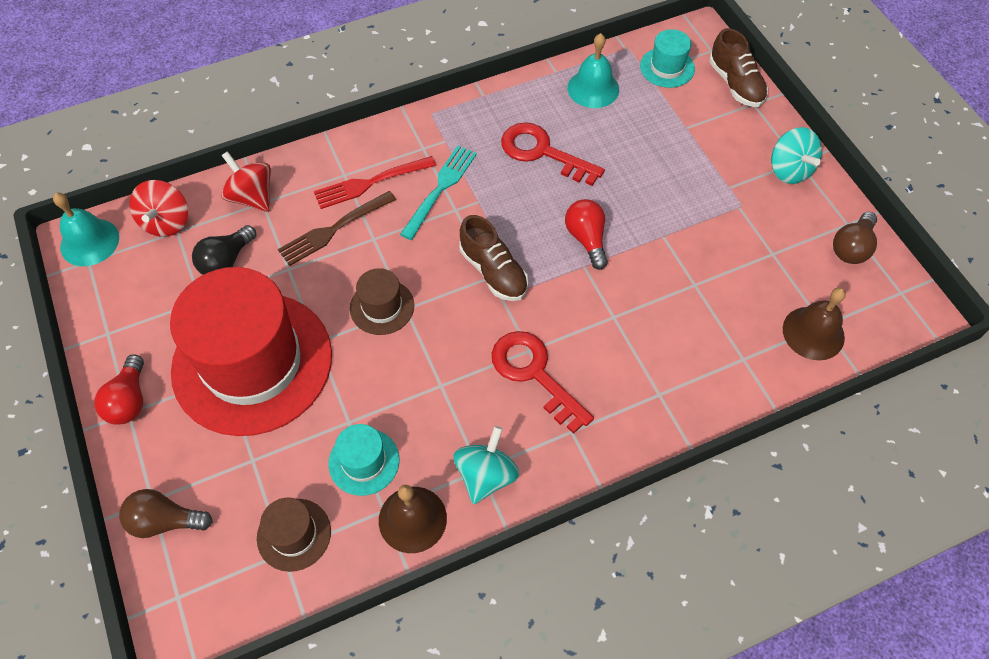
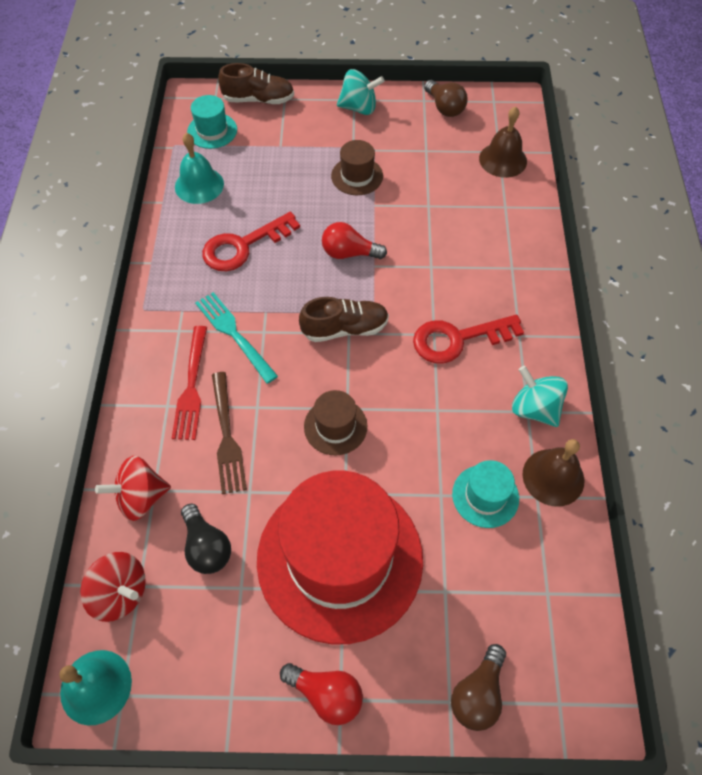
camera: 65 degrees left, 0 degrees up
(294, 534) = (533, 578): brown hat -> brown hat (357, 176)

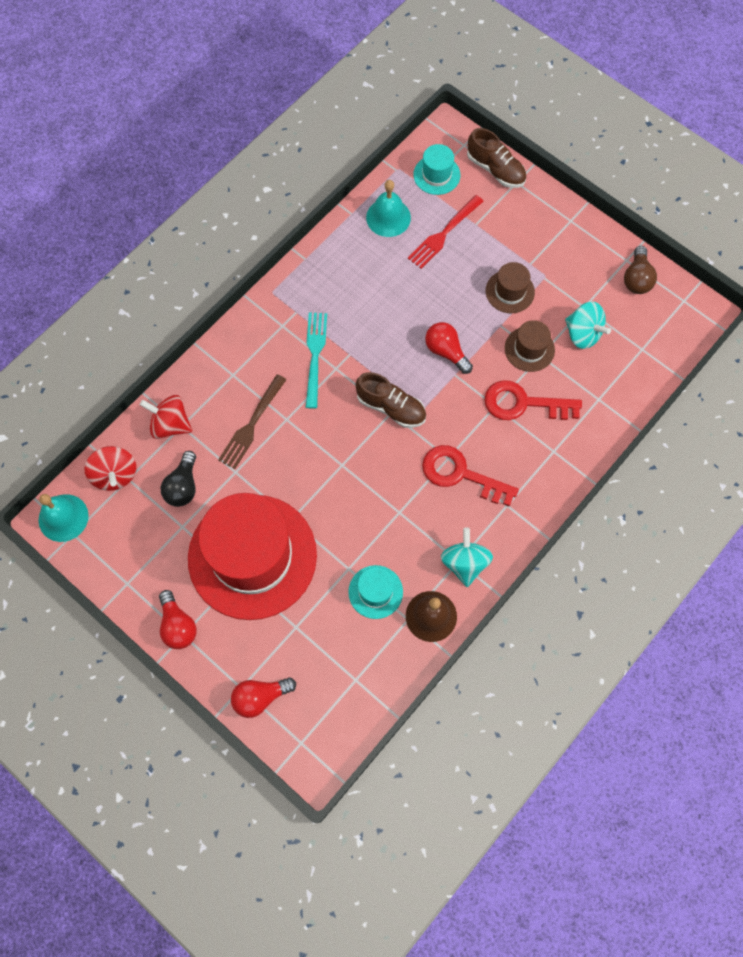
camera: 40 degrees right, 10 degrees up
(191, 387) = (258, 373): red fork -> red fork (444, 234)
(243, 246) = (377, 291): red key -> red key (523, 403)
(335, 426) = (323, 471): brown hat -> brown hat (529, 349)
(359, 108) = (567, 231): turquoise spinning top -> turquoise spinning top (583, 334)
(477, 694) = (260, 697): brown light bulb -> red light bulb
(503, 160) = (637, 358): brown bell -> none

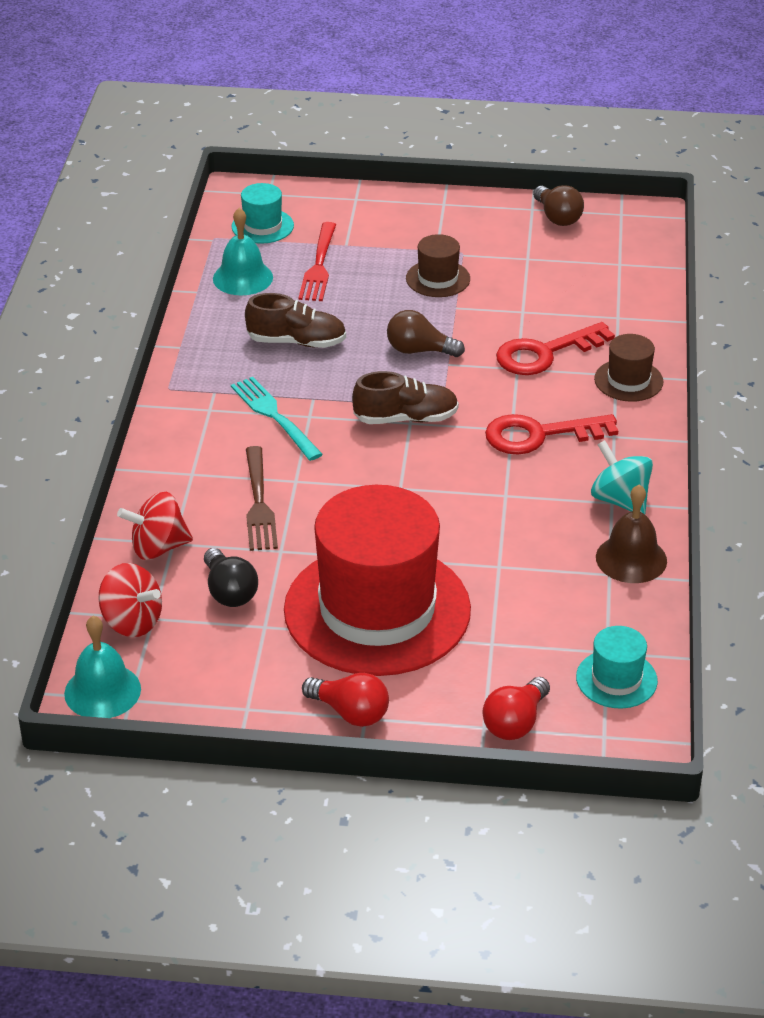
camera: 35 degrees left, 30 degrees down
(375, 592) = (550, 569): turquoise hat -> turquoise hat (616, 679)
(446, 351) = (419, 350): red light bulb -> brown light bulb
(495, 169) = (323, 198): brown shoe -> brown shoe (296, 342)
(529, 349) = (506, 311): brown hat -> brown hat (628, 380)
(583, 334) = (548, 278): turquoise spinning top -> none

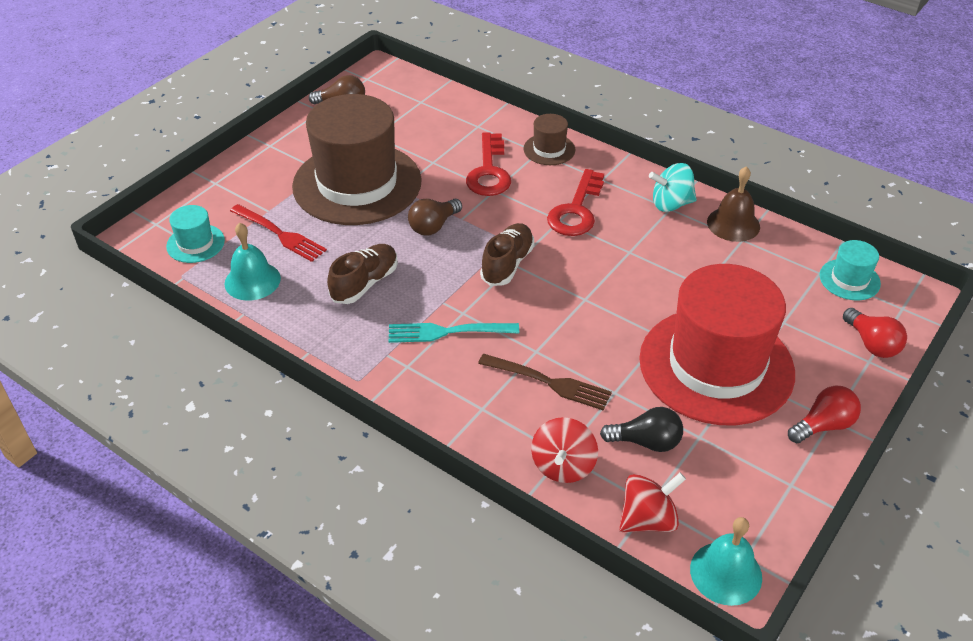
camera: 60 degrees left, 5 degrees up
(438, 279) = (357, 184): brown hat -> brown hat, size x2.38

